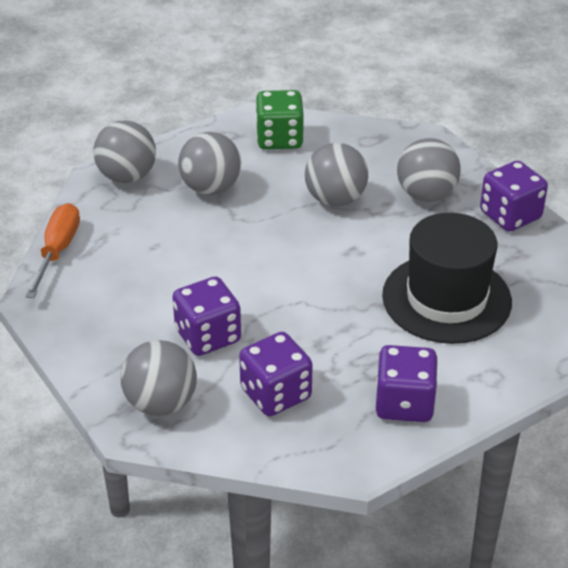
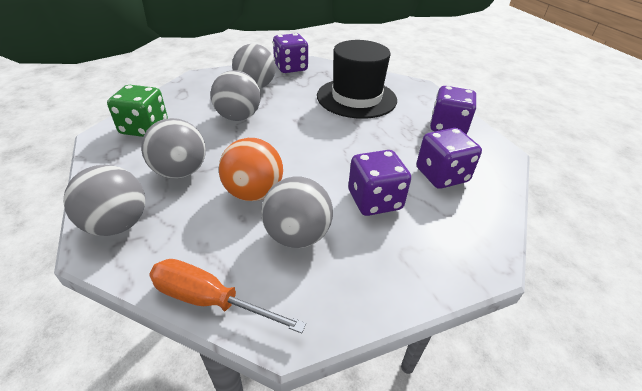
camera: 80 degrees left, 0 degrees up
(161, 403) = (456, 240): grey ball -> grey ball (297, 235)
(193, 245) = (254, 193): none -> orange ball

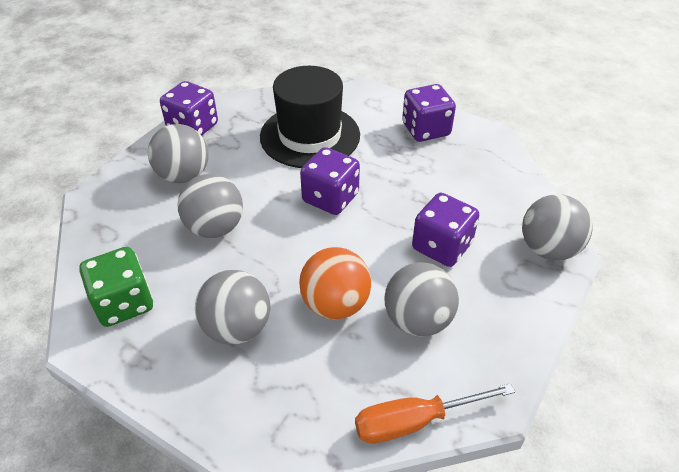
camera: 35 degrees left, 5 degrees up
(117, 224) = (249, 420): grey ball -> grey ball (548, 249)
(441, 175) = (468, 188): purple dice -> purple dice (330, 198)

